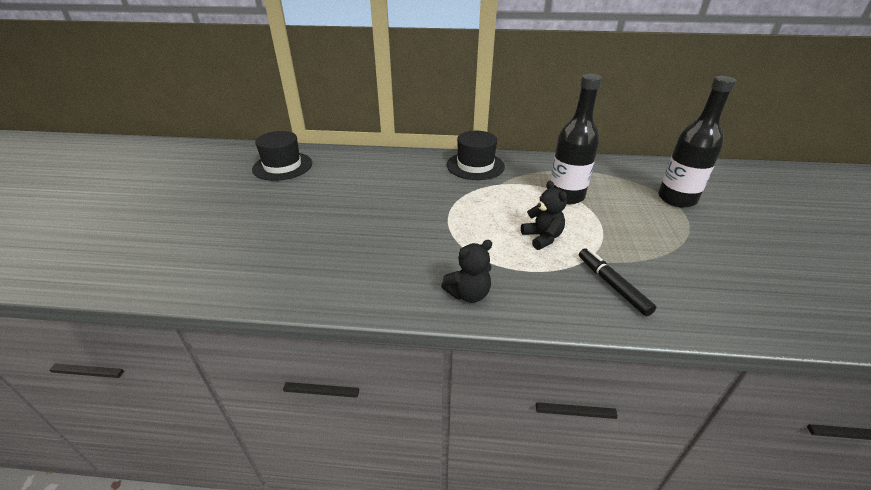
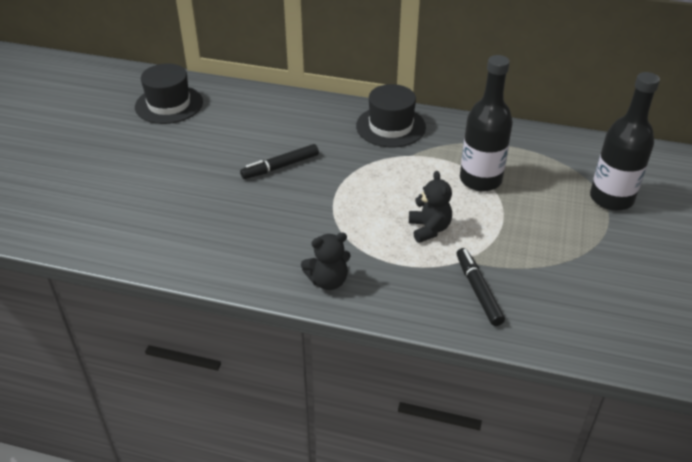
camera: 10 degrees right, 5 degrees up
(392, 202) = (280, 167): none -> black marker

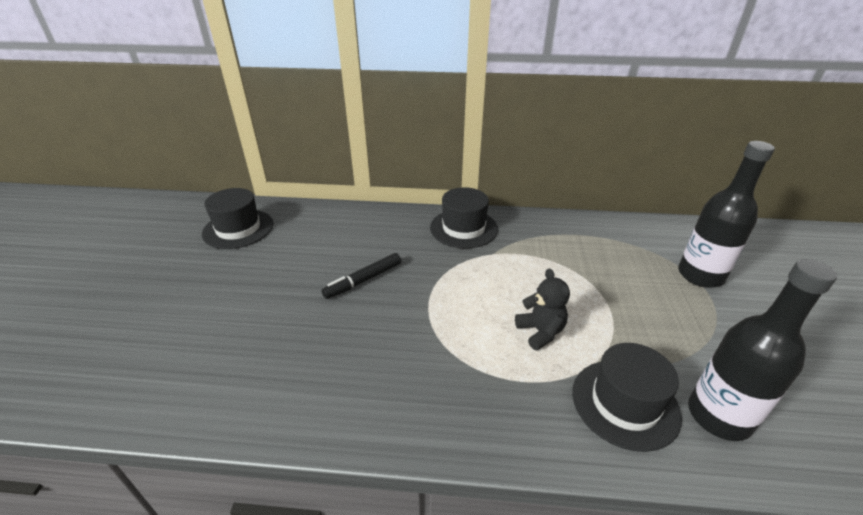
camera: 10 degrees left, 5 degrees down
(328, 281) = (449, 417): black teddy bear -> none
(478, 290) = (625, 403): black marker -> black hat
(480, 180) = (569, 271): black bottle -> black bottle (718, 416)

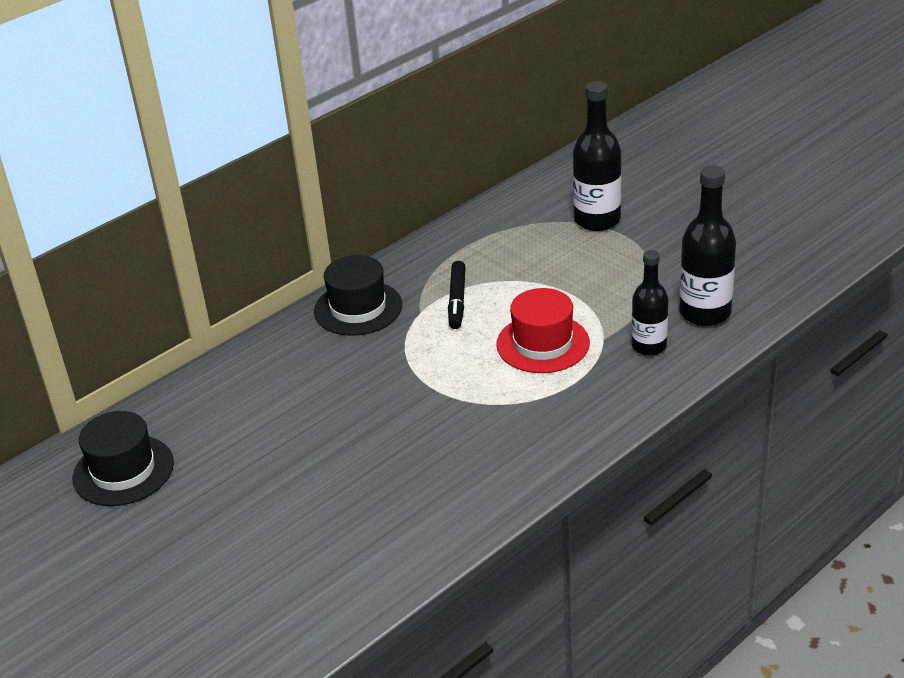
camera: 45 degrees left, 0 degrees up
(363, 280) = (347, 413): black marker -> black marker (457, 300)
(540, 332) = (543, 344): black teddy bear -> red hat
(625, 403) = (649, 346): black hat -> black bottle

